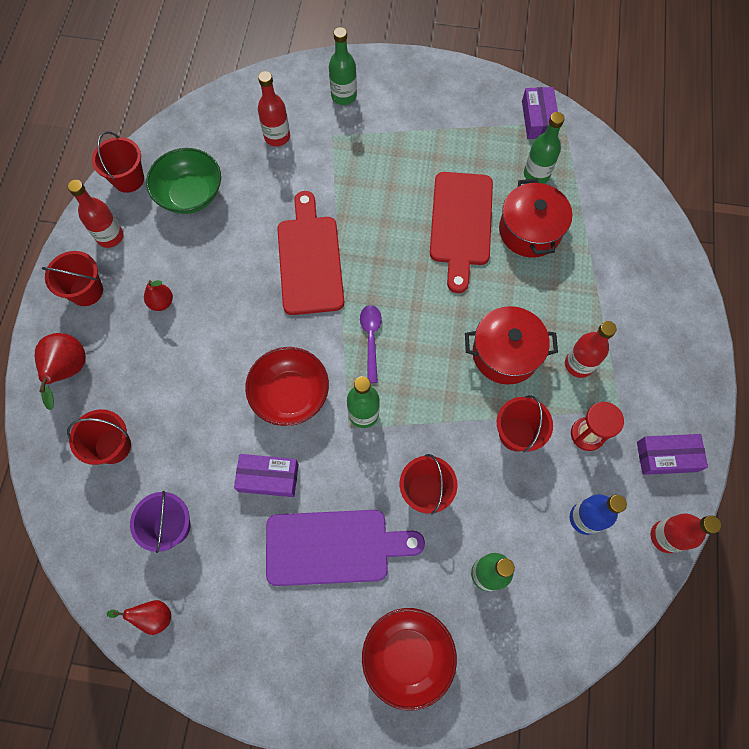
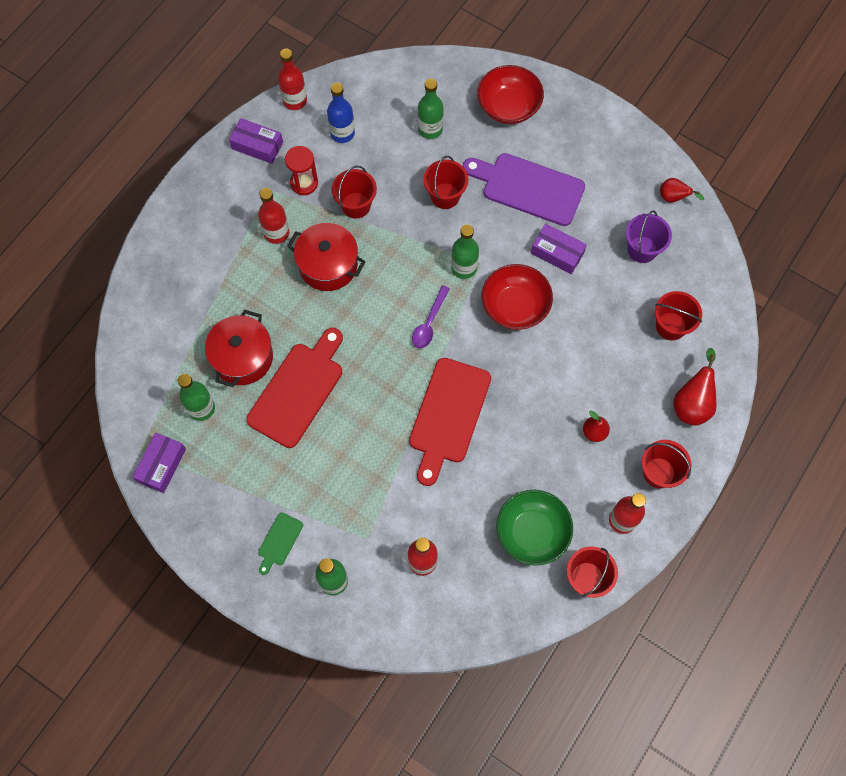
camera: 155 degrees left, 0 degrees up
(404, 105) = (279, 541): none -> green cutting board

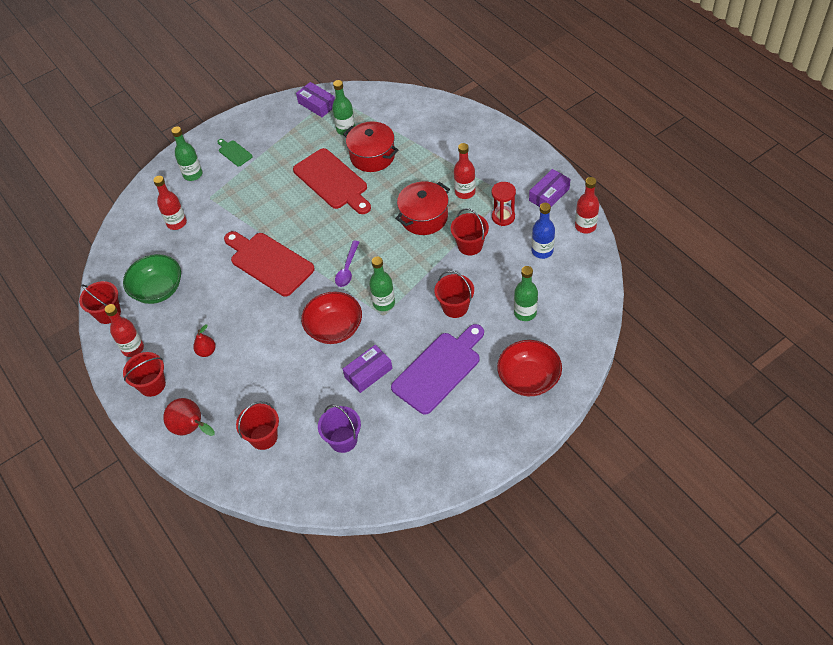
camera: 115 degrees right, 15 degrees down
(429, 323) = (347, 269): purple spoon -> purple spoon turned 120 degrees counterclockwise
(673, 198) = (383, 485): red pear -> none

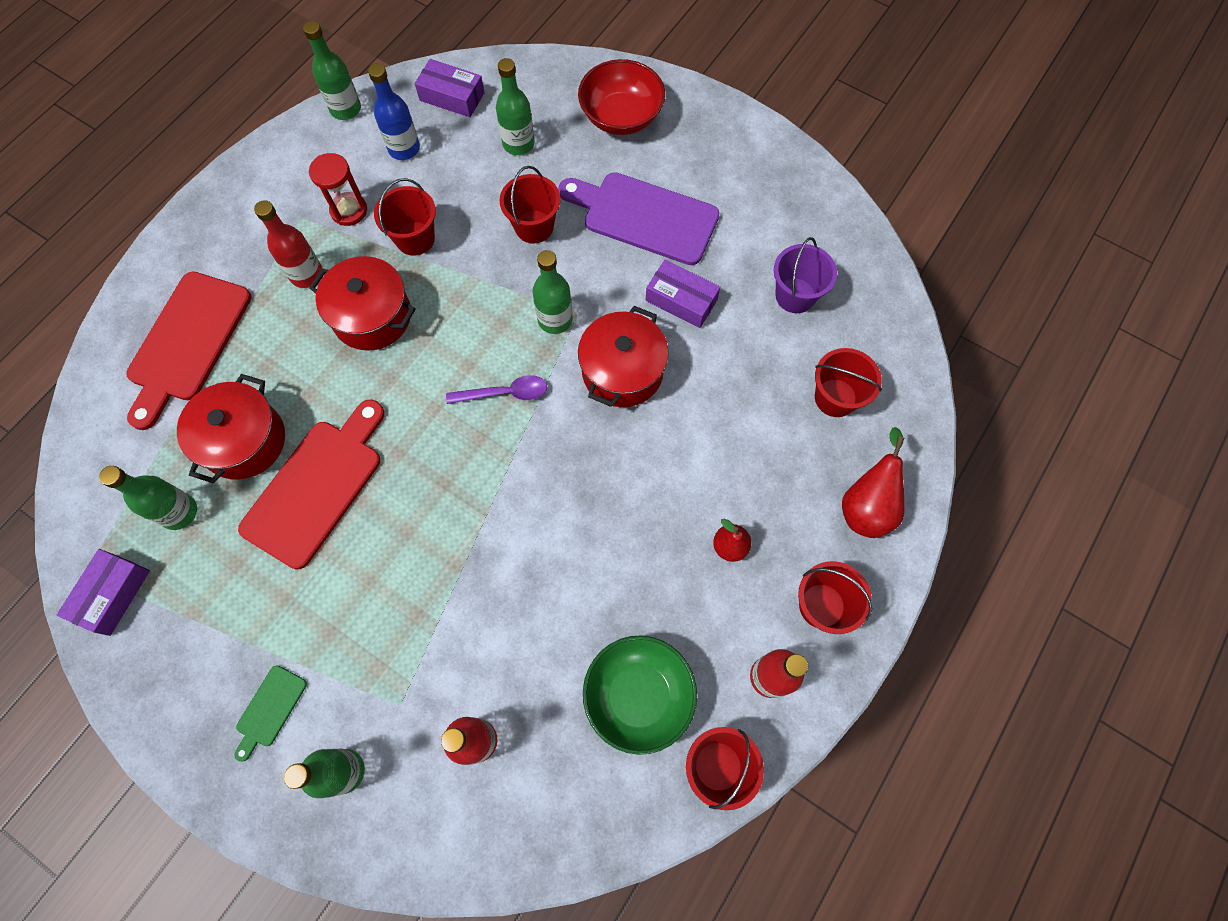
camera: 115 degrees left, 15 degrees up
(269, 262) = (525, 522): red cutting board -> red cutting board (188, 342)
(334, 328) = (622, 371): red bowl -> red pot
(549, 194) = (292, 164): purple box -> purple box (452, 96)
(585, 226) = (346, 109): red bottle -> green bottle

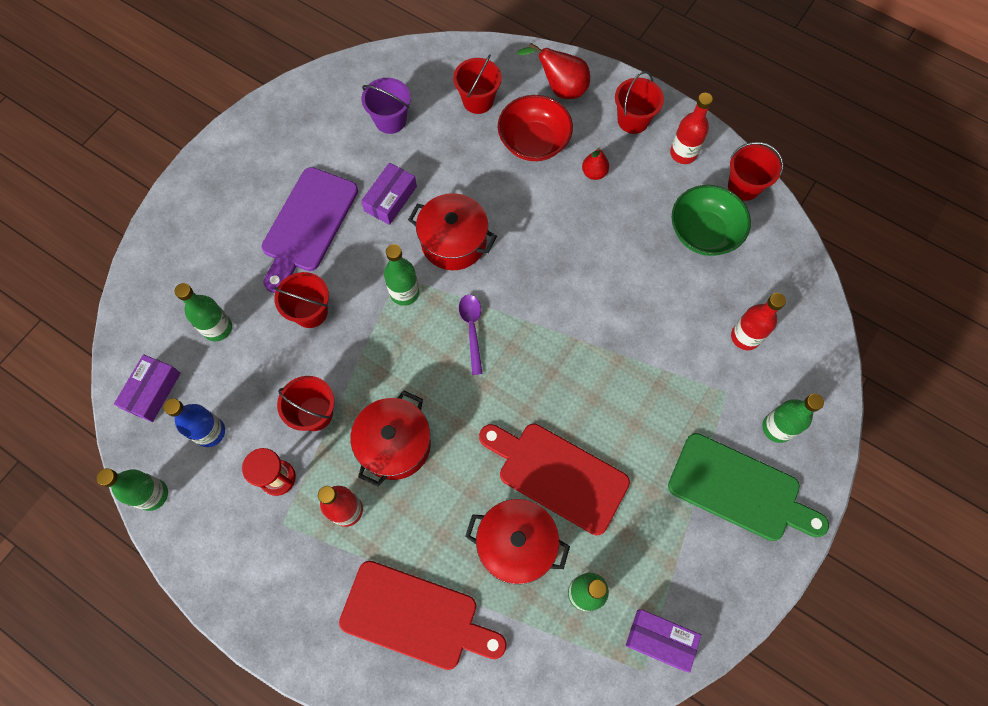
camera: 90 degrees left, 0 degrees up
(270, 709) = (739, 489): green cutting board -> green cutting board, size x2.15
(621, 116) = (198, 242): red bowl -> red bowl (533, 142)

